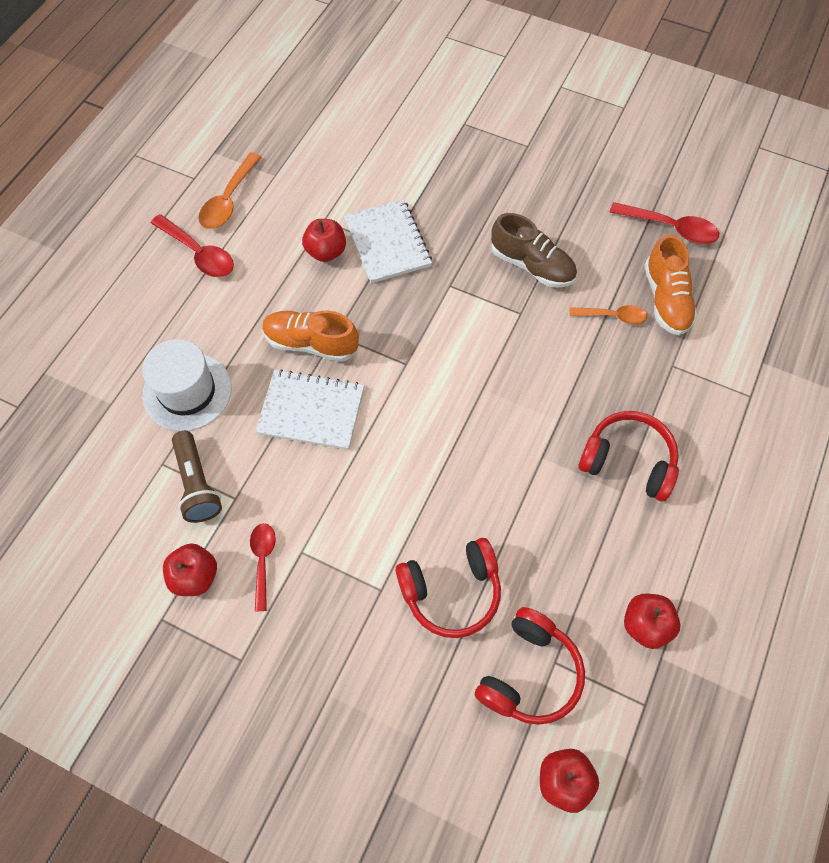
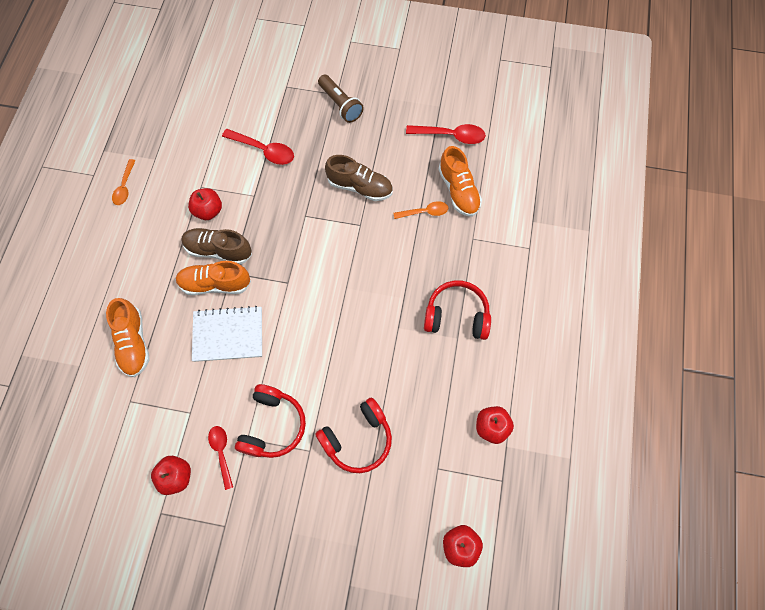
camera: 15 degrees left, 5 degrees up
(187, 391) = (133, 343): white hat -> orange shoe
(197, 484) = (160, 409): brown flashlight -> brown flashlight (340, 104)
(199, 253) = (113, 234): red spoon -> red spoon (264, 150)
(228, 200) = (125, 187): orange spoon -> orange spoon, size x0.67
(326, 303) = (218, 250): none -> brown shoe
(388, 243) = (252, 193): white notebook -> none
(529, 673) = (422, 481): red headphones -> red headphones (273, 425)

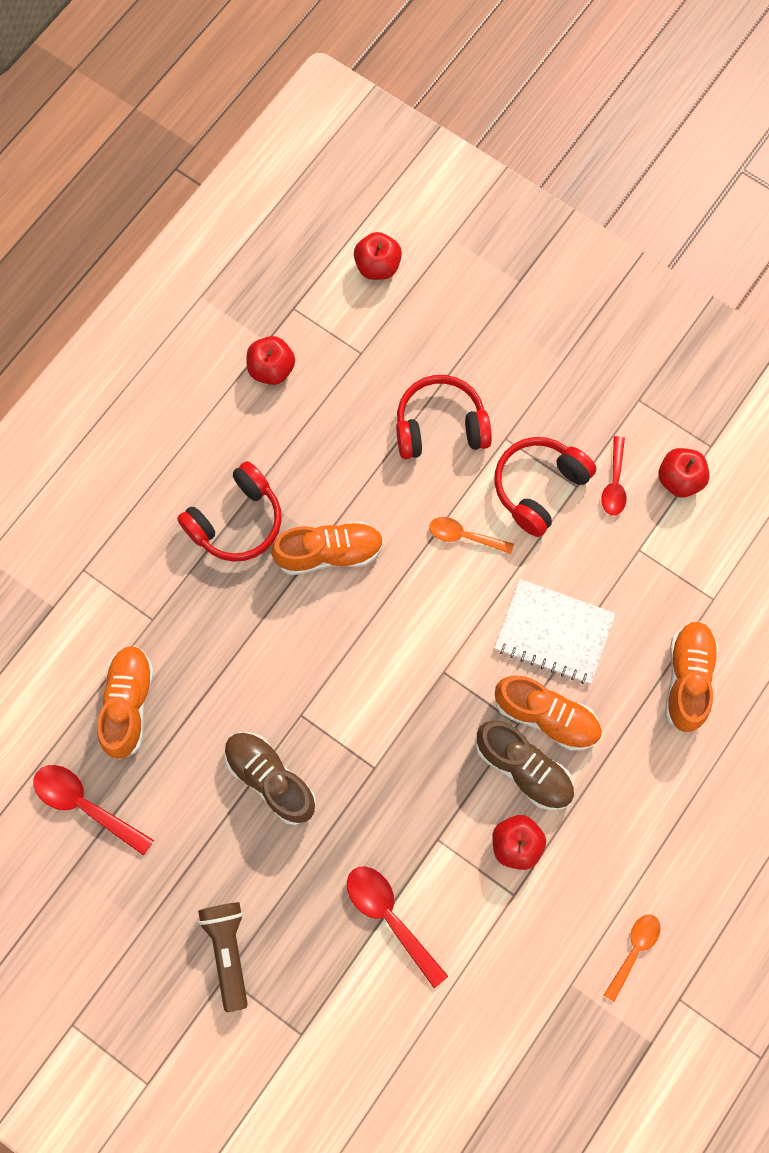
camera: 155 degrees left, 5 degrees up
(389, 322) = (329, 553): none -> orange shoe
(425, 212) = (197, 692): orange spoon -> orange spoon (464, 536)
(456, 315) = (236, 521): red headphones -> red headphones turned 75 degrees counterclockwise

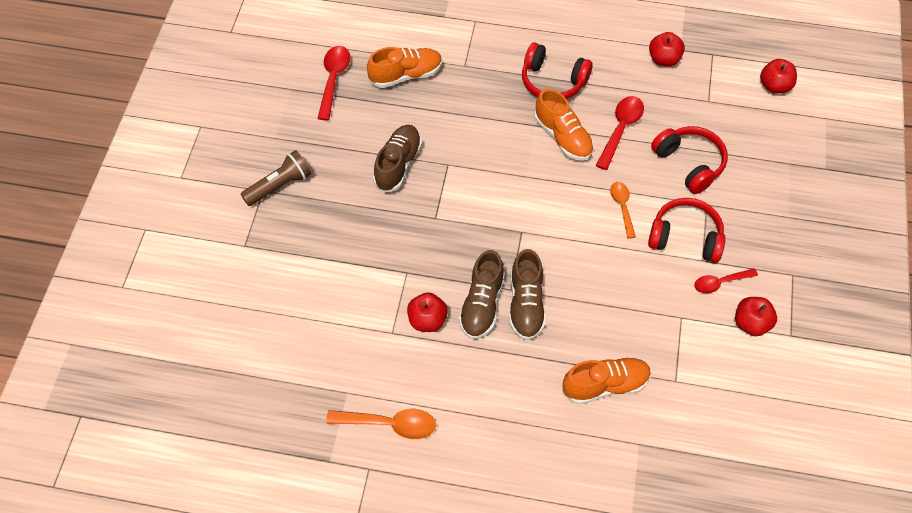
camera: 65 degrees right, 15 degrees down
(389, 917) = (342, 265): red spoon -> red spoon (621, 129)
(546, 716) = (526, 305): orange shoe -> brown shoe
(554, 632) = (588, 286): white notebook -> none
(634, 950) = (389, 424): orange spoon -> orange spoon, size x1.50

